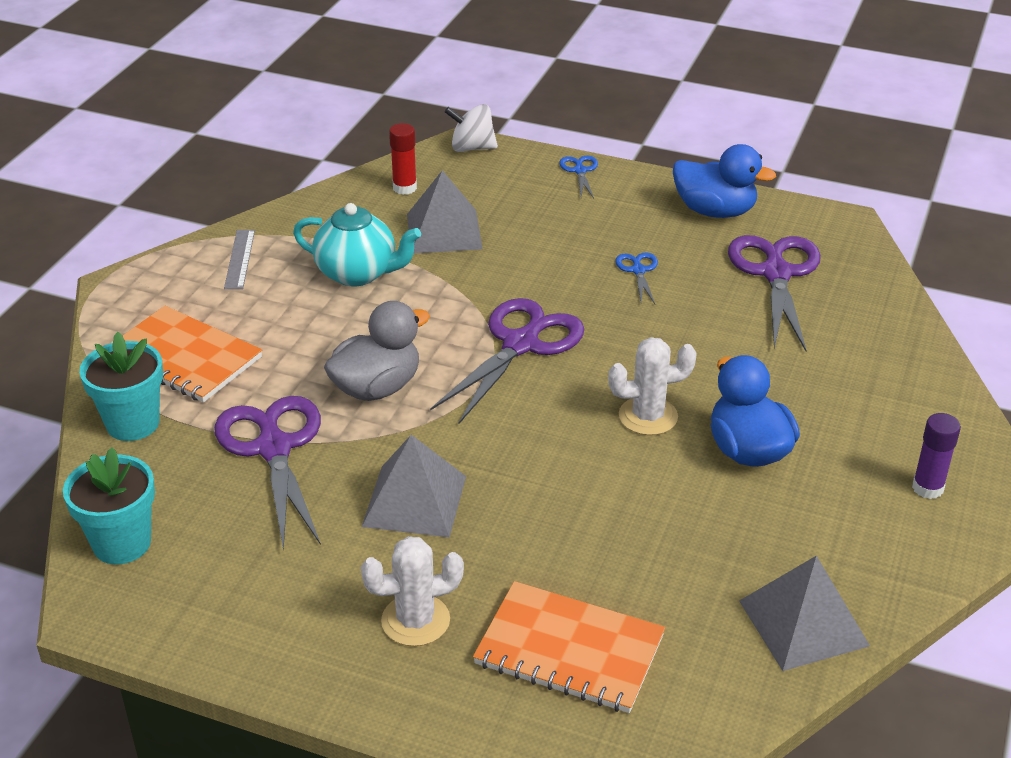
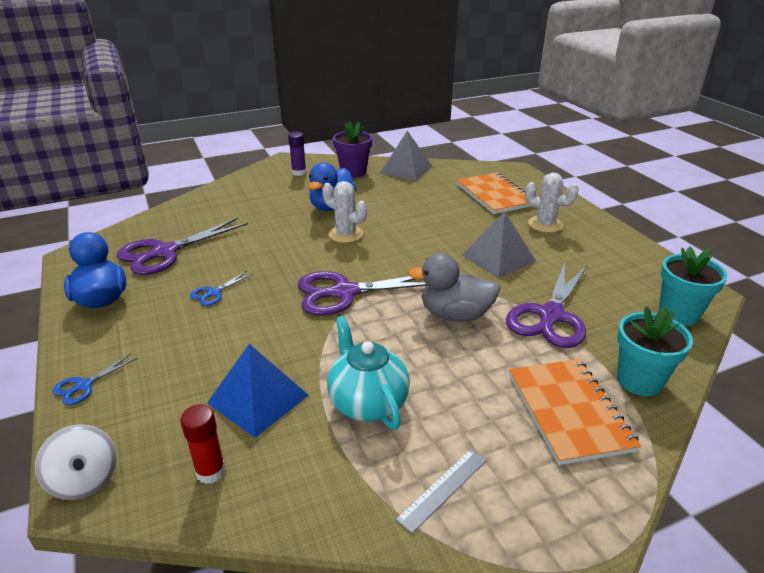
camera: 135 degrees left, 5 degrees down
(444, 231) = (258, 399): grey pyramid -> blue pyramid
(862, 550) = (353, 172): none -> purple flower pot

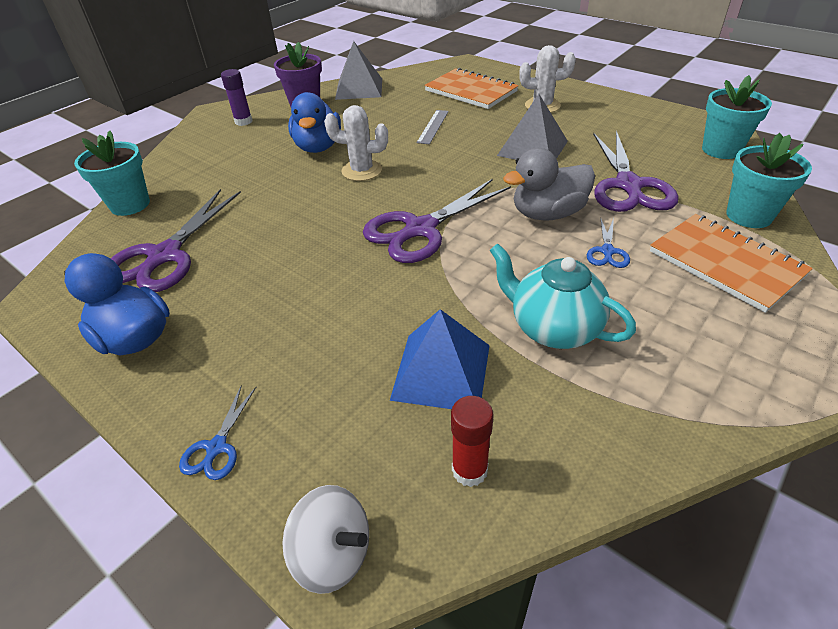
camera: 25 degrees left, 10 degrees up
(175, 211) = (130, 205): none -> turquoise flower pot
(213, 293) = (274, 280): blue scissors -> blue scissors (607, 251)
(443, 489) = (699, 378): grey ruler -> grey ruler (433, 126)

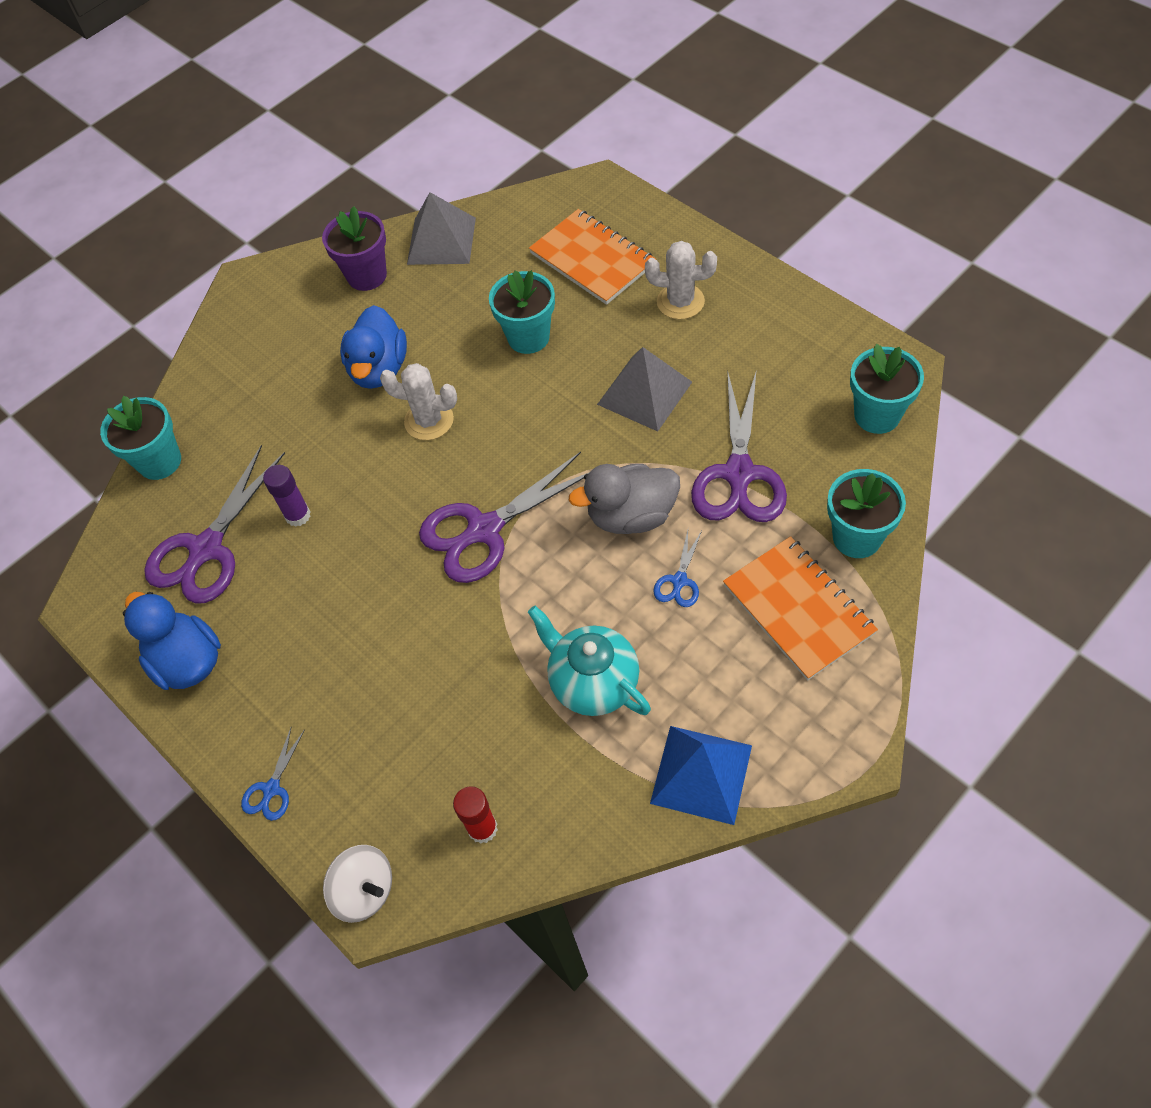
camera: 10 degrees right, 15 degrees up
(243, 121) = (286, 306): purple glue stick -> purple glue stick (298, 515)
(433, 126) = (528, 337): grey ruler -> turquoise flower pot
(441, 371) = (476, 725): blue pyramid -> blue pyramid (701, 774)

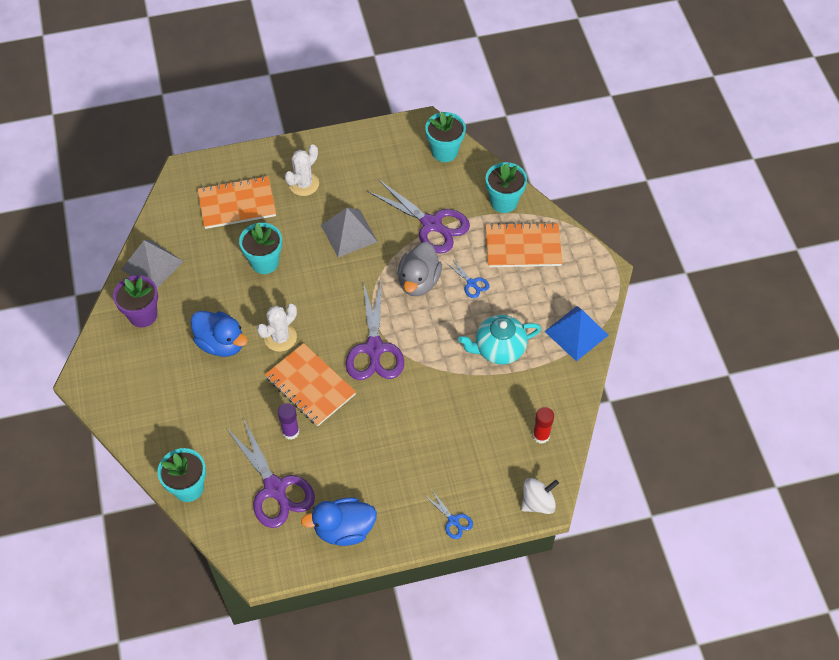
camera: 65 degrees left, 0 degrees up
(379, 495) = (310, 386): none -> orange notebook

